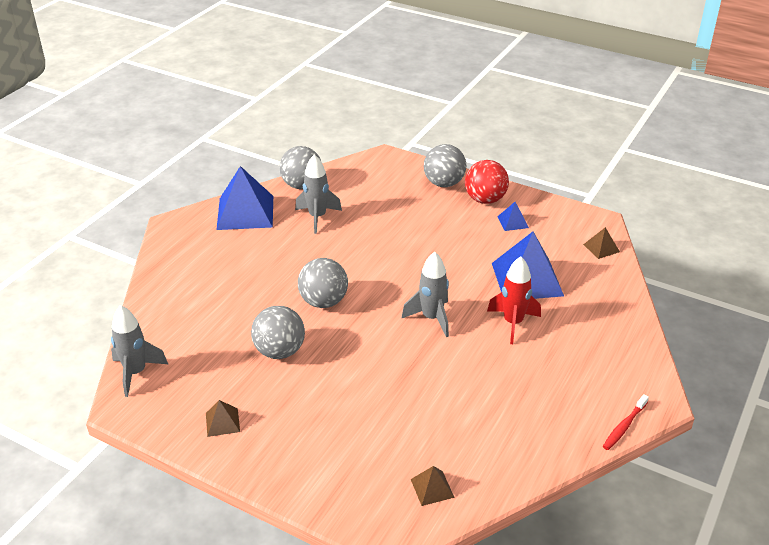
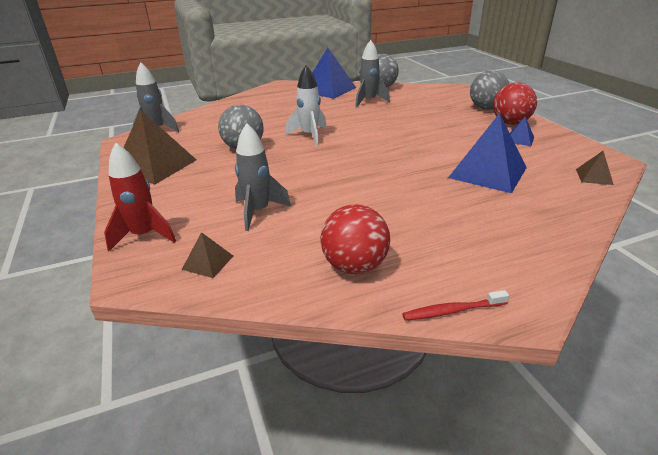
camera: 40 degrees right, 5 degrees down
(222, 422) = (155, 166): brown pyramid -> brown pyramid, size x2.20
(323, 301) = (309, 136): grey ball -> white rocket
(431, 318) = (371, 167): grey rocket -> grey rocket (258, 212)
(513, 323) = (436, 192): red rocket -> red rocket (144, 235)
(534, 428) = (354, 266): none -> red ball

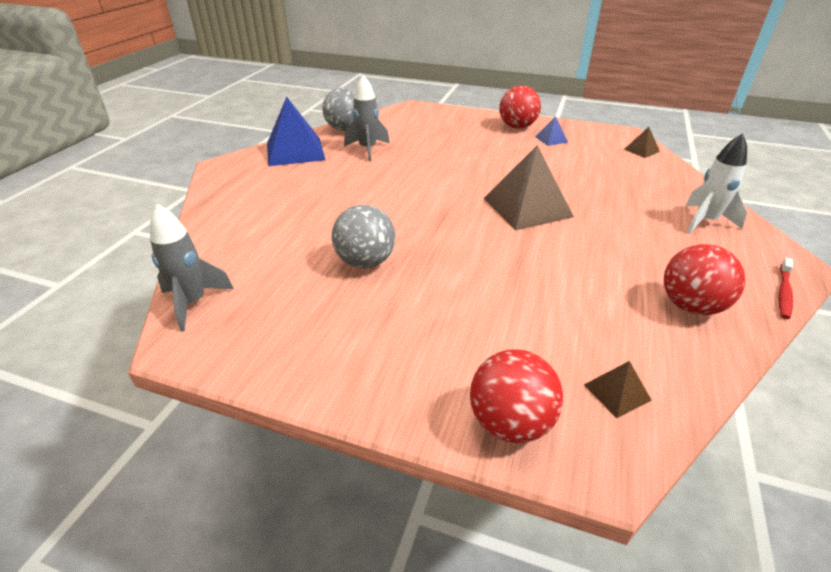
camera: 50 degrees left, 5 degrees up
(144, 235) = (510, 423): red rocket -> red ball
(155, 166) = (315, 346): brown pyramid -> brown pyramid (527, 207)
(258, 212) = (538, 316): grey rocket -> none
(309, 136) = (398, 213): white rocket -> white rocket (705, 221)
(486, 108) = (474, 119): grey ball -> none
(487, 172) = (591, 177): blue pyramid -> none

